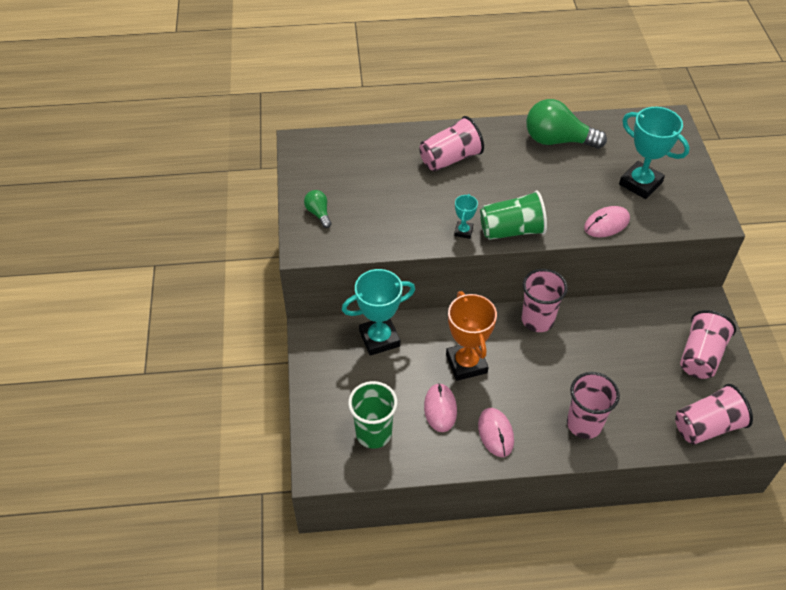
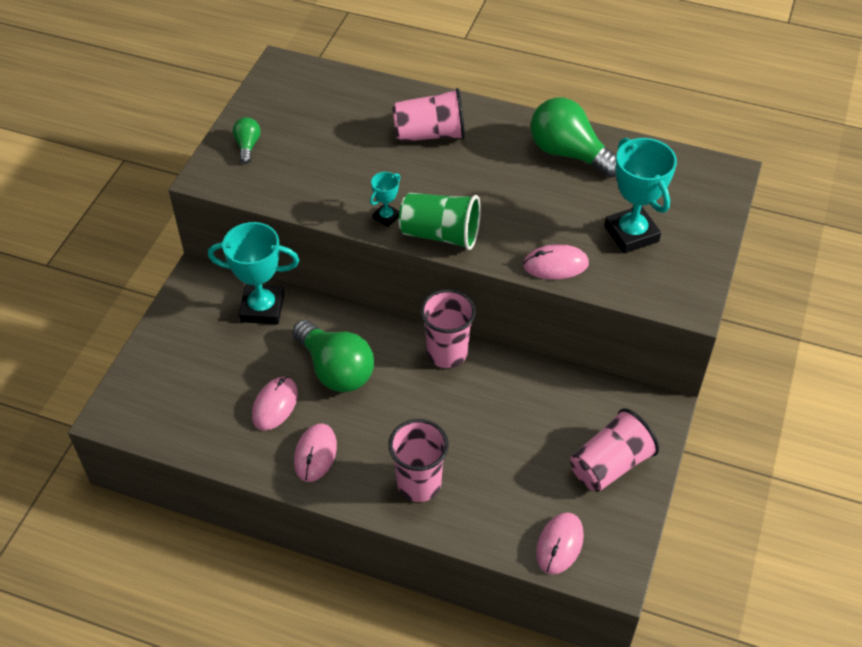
camera: 25 degrees right, 0 degrees up
(373, 433) = (189, 402): green cup -> none
(466, 363) = (335, 369): orange trophy -> green light bulb
(707, 426) = (559, 544): pink cup -> pink mouse

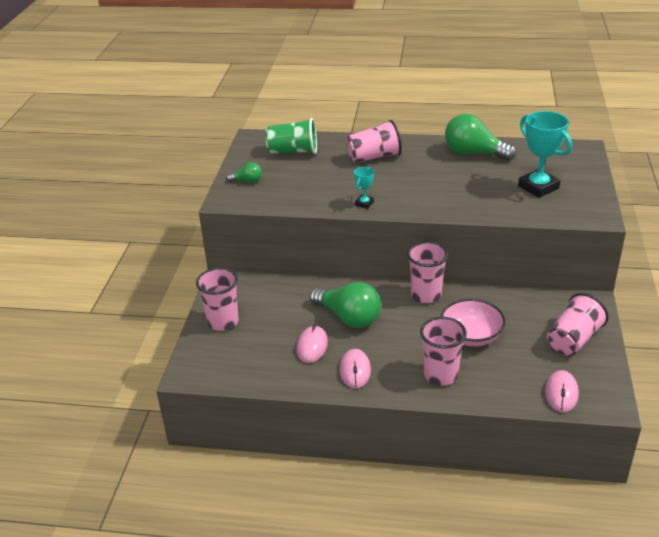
camera: 10 degrees left, 15 degrees down
(177, 343) = (223, 322): none -> pink cup
(247, 146) = (247, 181): green light bulb -> green light bulb turned 105 degrees clockwise
(262, 308) = (279, 291): turquoise trophy -> none
(440, 234) = (407, 207): green cup -> green cup (293, 151)
(480, 431) = (471, 336): none -> pink bowl
(555, 265) = (495, 210): pink mouse -> none

